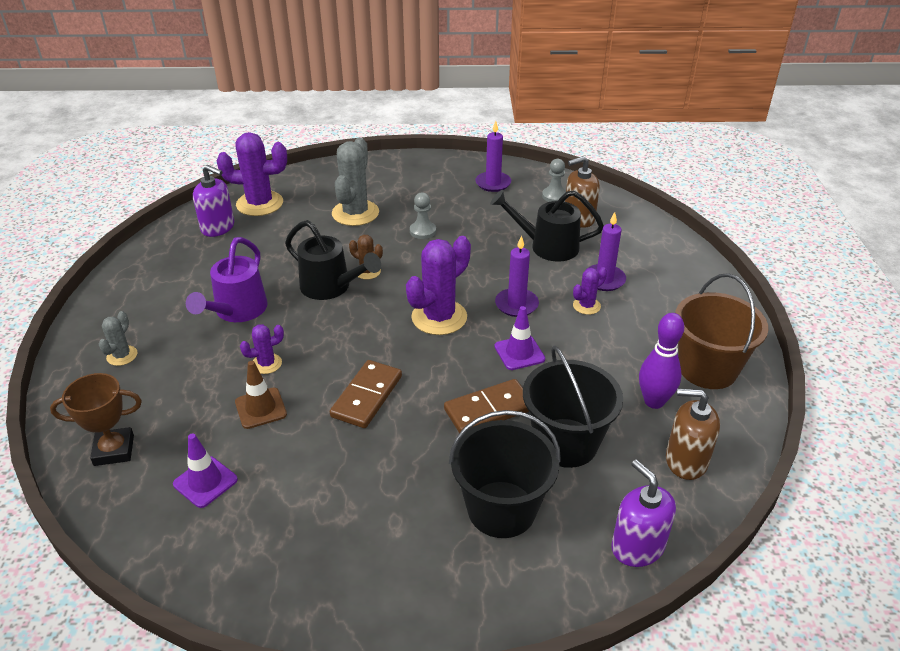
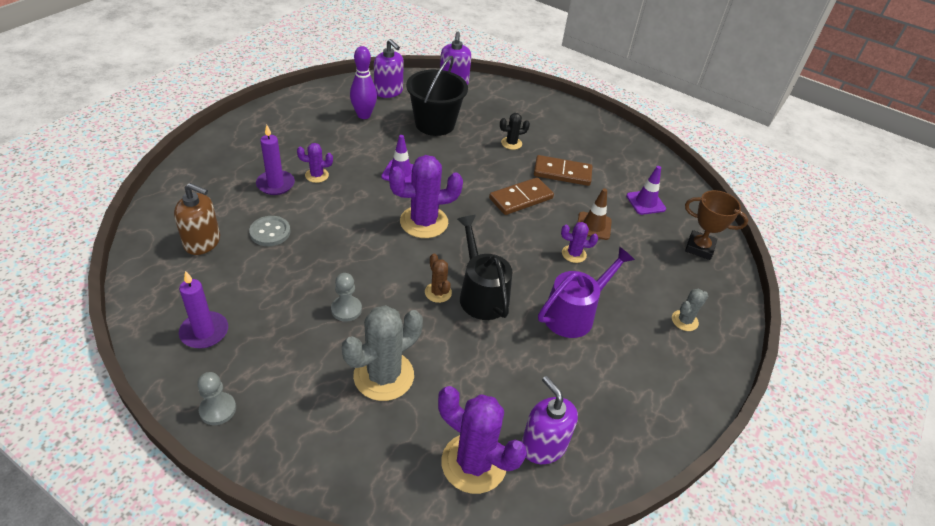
camera: 150 degrees left, 5 degrees up
(444, 474) = (511, 143): none -> black cactus
(488, 409) = (456, 156): brown domino -> brown domino (562, 173)
(501, 509) = (497, 119): black bucket -> none
(516, 304) = (360, 201): purple candle -> none
(546, 246) = (270, 232): black watering can -> grey button
(554, 196) = (179, 278): grey pawn -> grey pawn (218, 409)
(686, 461) = (388, 91): brown soap dispenser -> purple soap dispenser
(707, 369) = (310, 112): brown bucket -> none

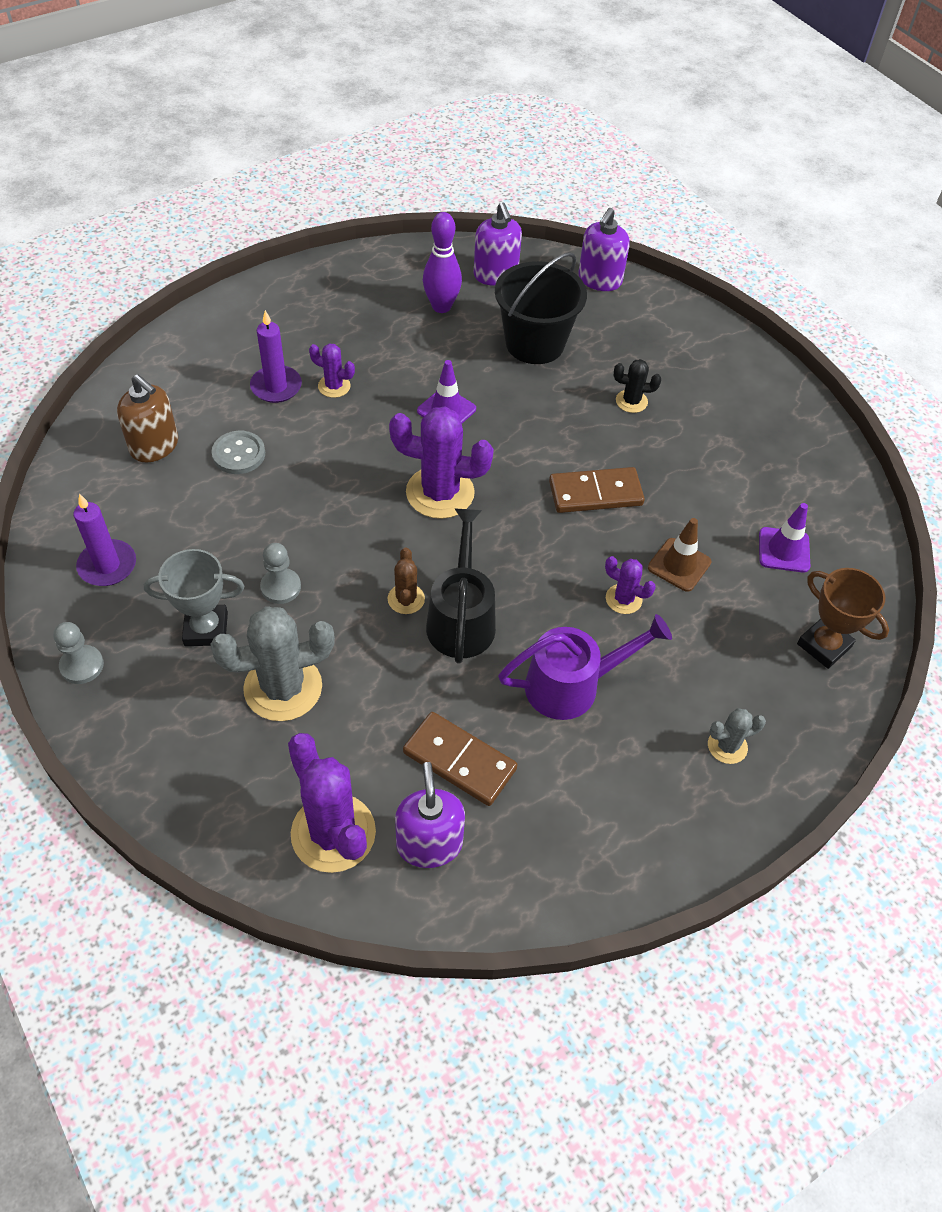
camera: 25 degrees right, 10 degrees up
(305, 353) = (206, 629): none -> grey trophy
(562, 173) = (681, 469): brown domino -> brown domino (459, 761)

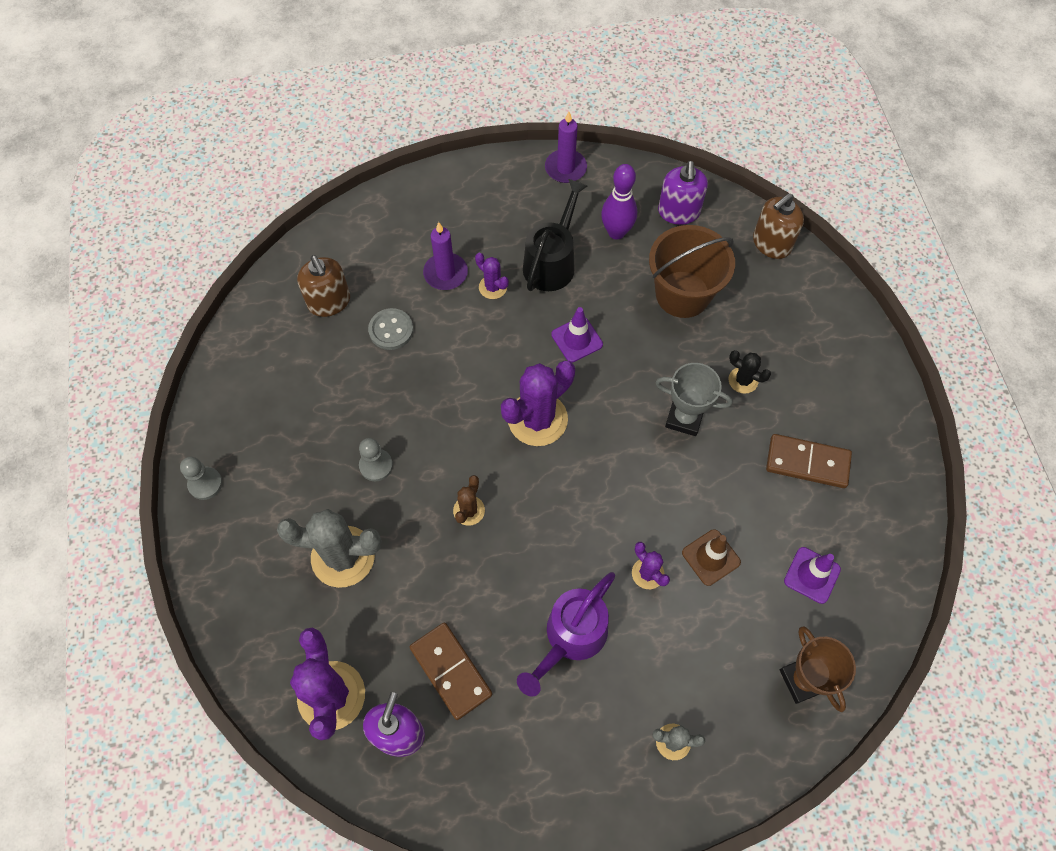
camera: 25 degrees right, 10 degrees up
(107, 565) = (255, 401): purple candle -> purple candle (565, 168)
(206, 629) = (306, 484): grey trophy -> grey trophy (684, 418)
(440, 493) = (537, 419): purple cactus -> purple cactus turned 75 degrees counterclockwise
(461, 617) = (506, 543): black watering can -> black watering can (552, 261)
(534, 343) = (682, 294): black bucket -> brown bucket
(573, 685) = (570, 638): purple watering can -> purple watering can turned 120 degrees clockwise
(595, 493) = (669, 463): brown domino -> brown domino (807, 462)
(599, 280) = (771, 243): purple soap dispenser -> brown soap dispenser

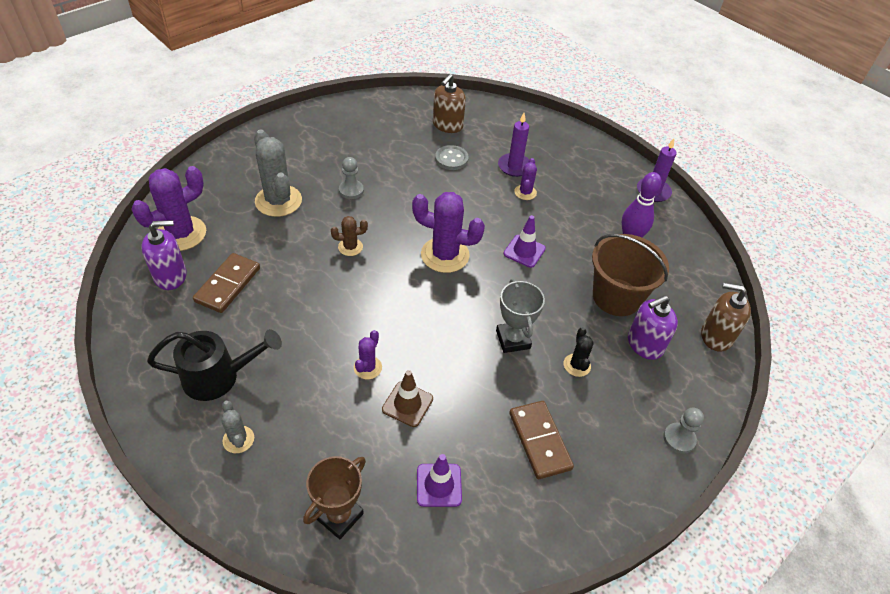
camera: 55 degrees right, 15 degrees down
(205, 484) = (288, 126): grey pawn -> grey pawn (679, 439)
(552, 261) = (573, 214): black watering can -> black watering can (219, 377)
(570, 638) = (288, 340): purple watering can -> none
(678, 212) = (683, 267): purple soap dispenser -> purple soap dispenser (644, 344)

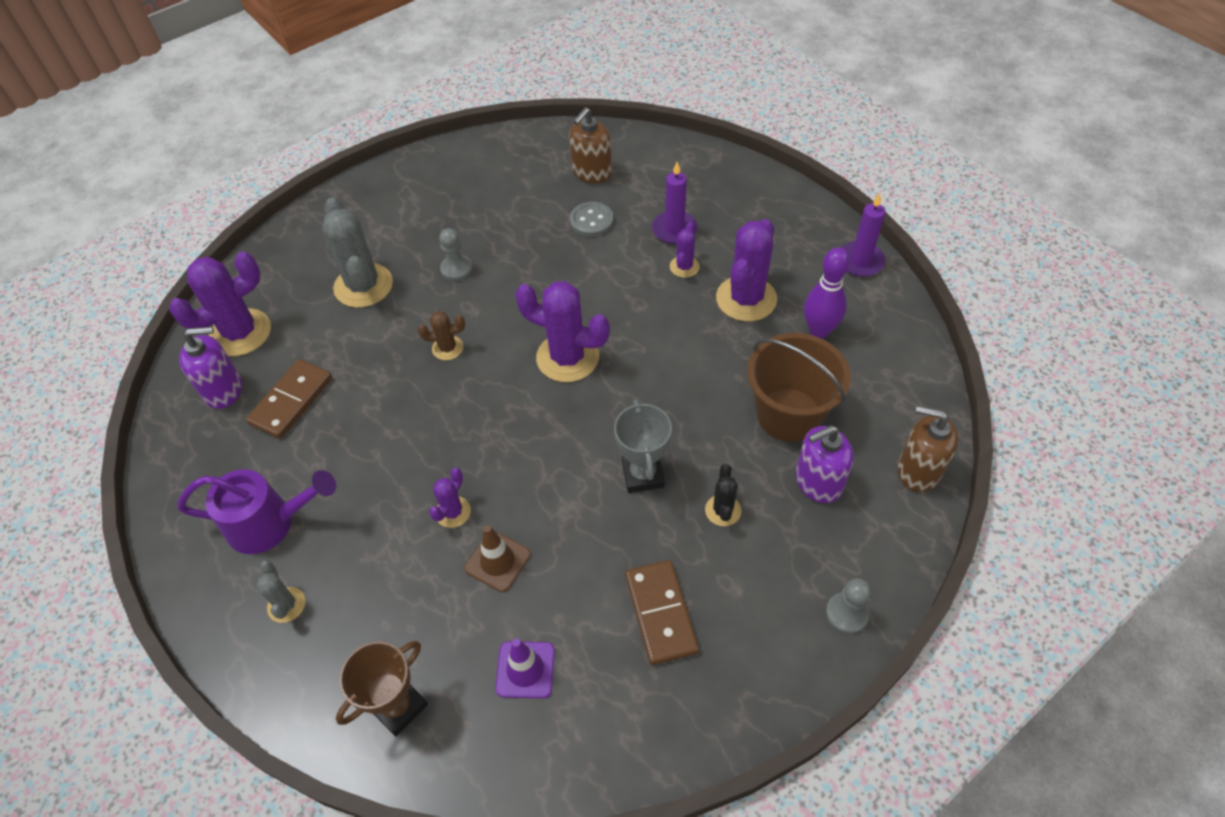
camera: 10 degrees right, 5 degrees up
(219, 377) = (271, 523): black watering can -> purple watering can
(524, 251) = (673, 351): purple traffic cone -> none
(574, 216) = (746, 299): none -> purple cactus

